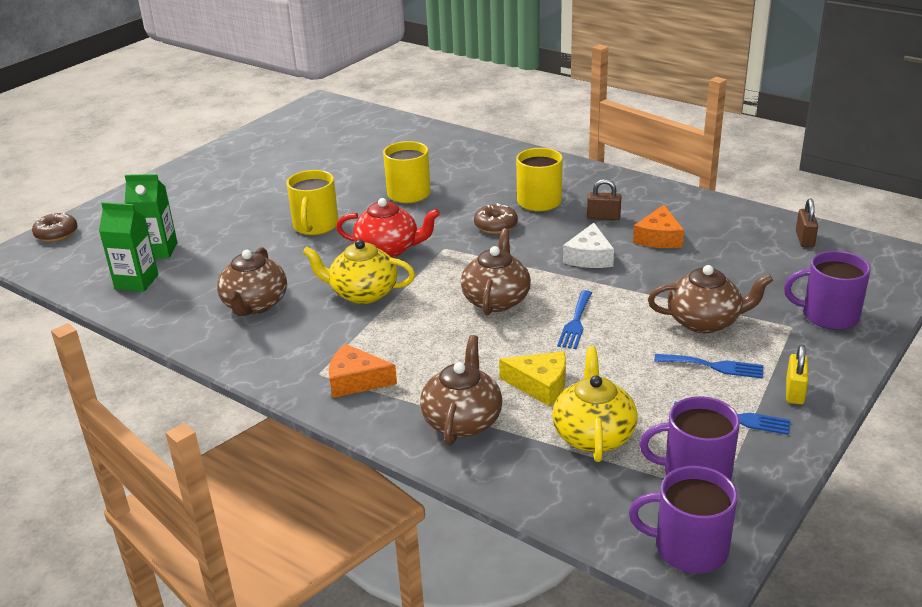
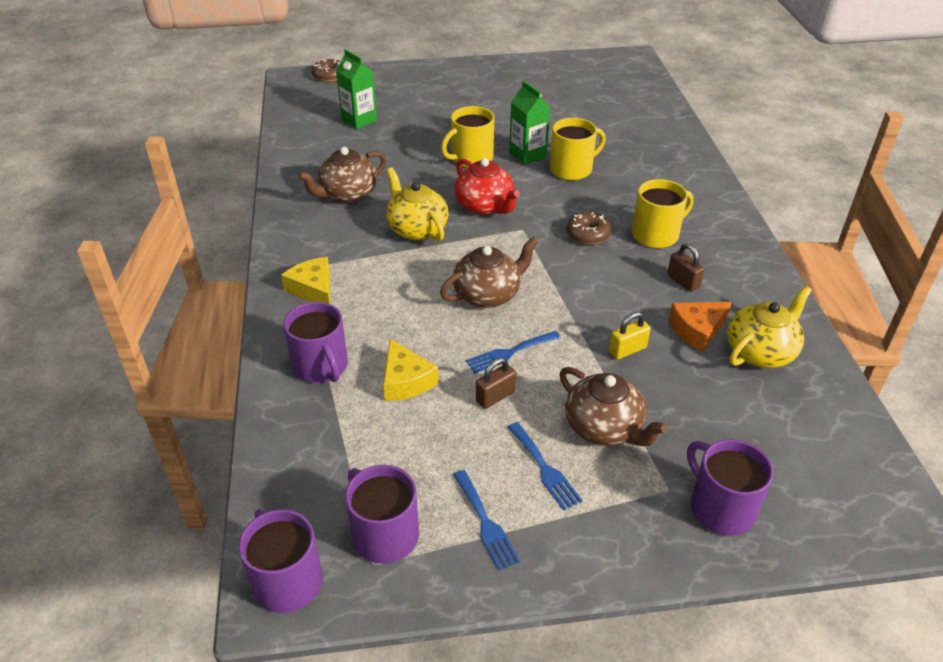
camera: 45 degrees right, 10 degrees up
(136, 282) = (316, 135): green carton -> green carton (527, 155)
(356, 381) = (313, 289): orange cheese -> yellow cheese
(462, 421) = (321, 366): brown teapot -> purple mug
(589, 257) = (611, 308): white cheese -> none
(593, 435) = (374, 446): yellow teapot -> yellow teapot (760, 352)
(794, 392) = (567, 543): yellow padlock -> yellow padlock (627, 350)
(804, 239) = (832, 424): brown padlock -> brown padlock (495, 397)

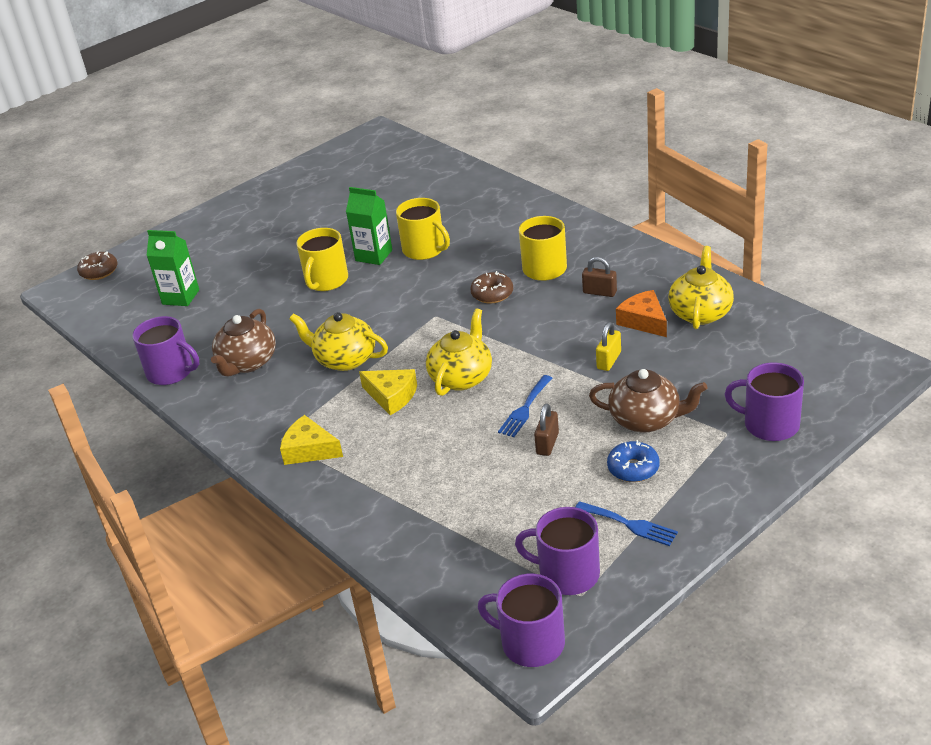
camera: 30 degrees left, 5 degrees down
(321, 366) = (386, 499): purple mug -> purple mug (171, 372)
(406, 381) = (467, 471): yellow cheese -> yellow cheese (391, 396)
(485, 206) = (383, 313): red teapot -> none
(488, 294) = (462, 377): brown teapot -> yellow teapot
(544, 468) = (633, 468): blue fork -> blue donut
(572, 169) = (424, 249): yellow mug -> yellow mug turned 105 degrees clockwise
(697, 330) = (644, 321): orange cheese -> orange cheese turned 120 degrees clockwise

